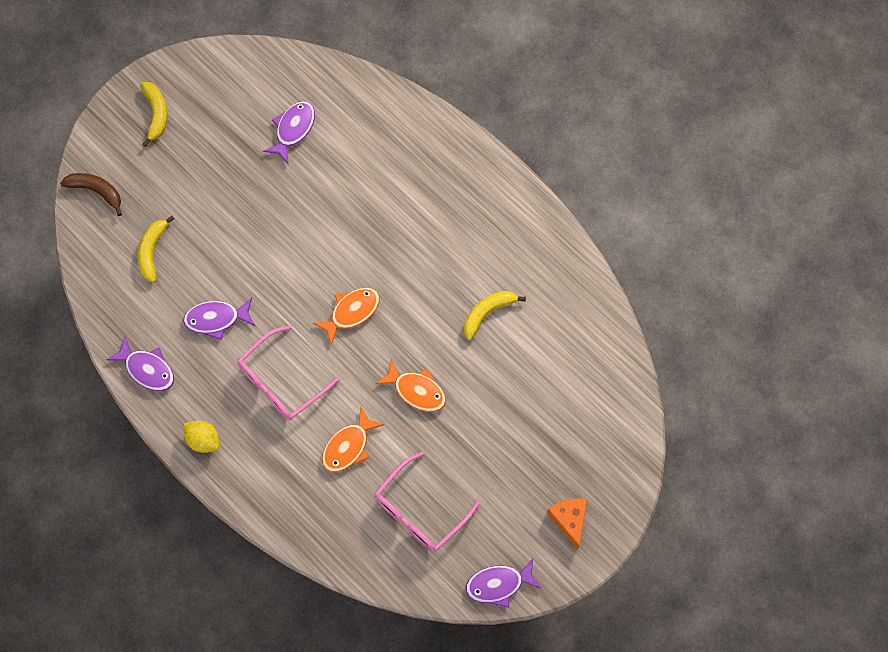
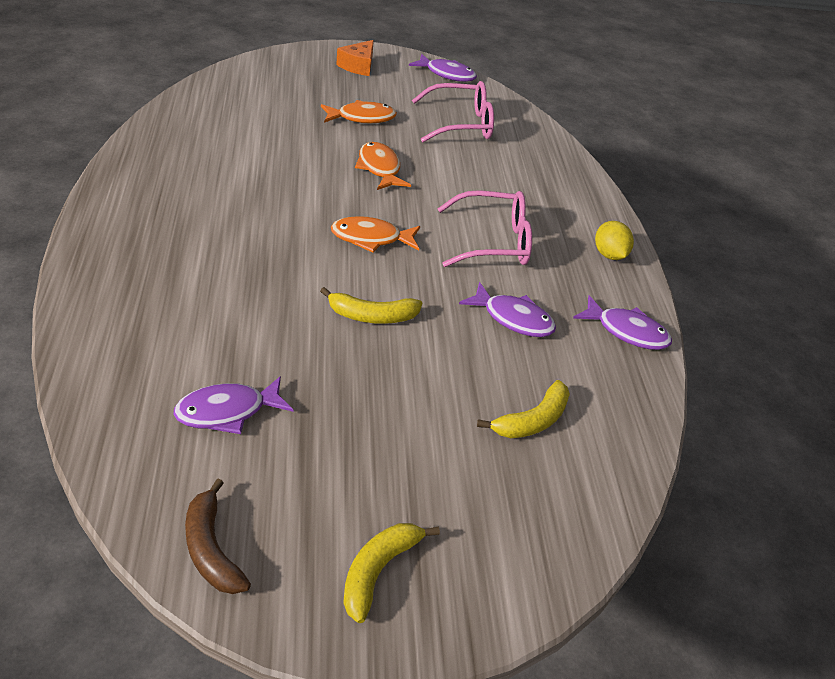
camera: 145 degrees left, 30 degrees down
(96, 191) = (553, 538): brown banana -> brown banana (211, 549)
(147, 369) = (627, 331): purple fish -> purple fish turned 135 degrees clockwise
(348, 446) = (477, 178): orange fish -> orange fish (362, 118)
(487, 313) = (255, 166): yellow banana -> yellow banana (372, 316)

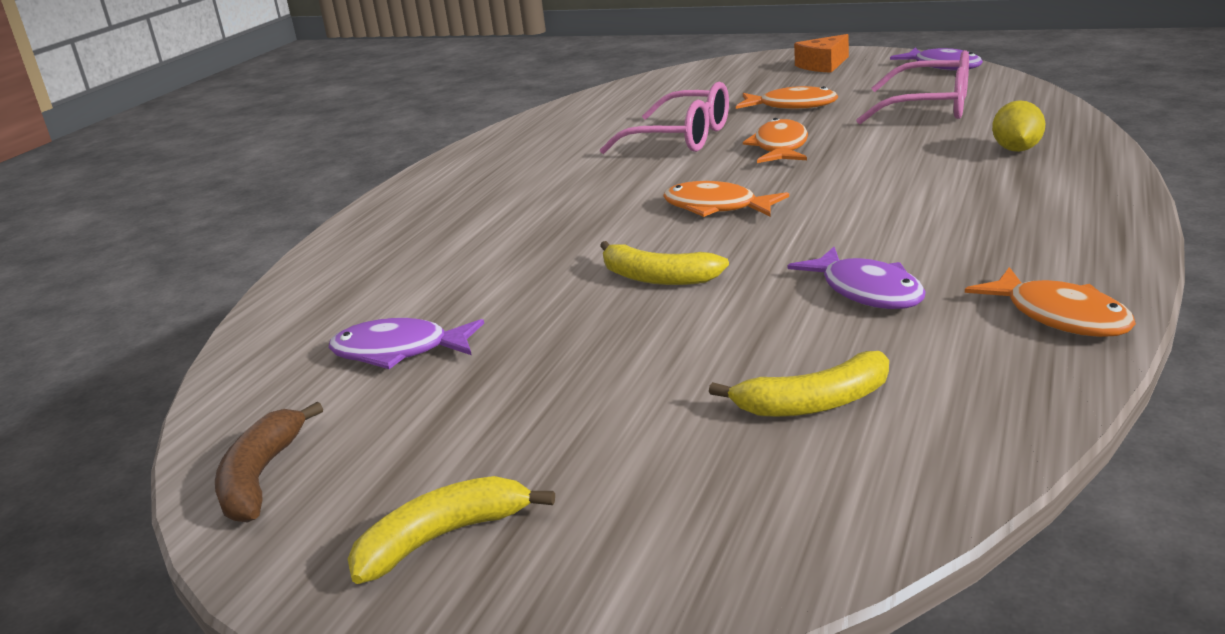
camera: 35 degrees right, 15 degrees down
(493, 242) = (894, 214): pink glasses -> pink glasses (681, 138)
(609, 255) = (1085, 232): yellow lemon -> yellow lemon (1016, 150)
(627, 331) = (1060, 316): purple fish -> orange fish

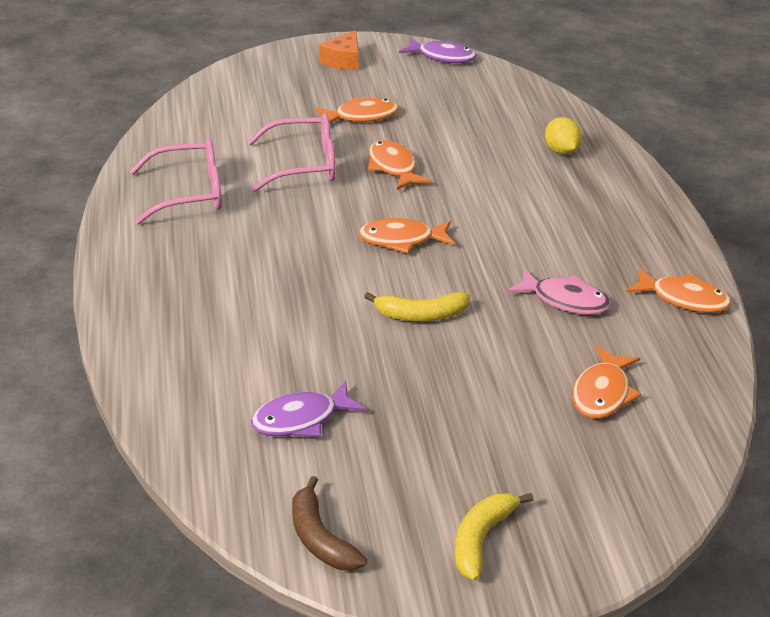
camera: 35 degrees left, 10 degrees up
(814, 403) = (602, 393): yellow banana -> orange fish
(866, 291) = (565, 300): purple fish -> pink fish
(929, 107) = (469, 109): pink glasses -> pink glasses (189, 194)

